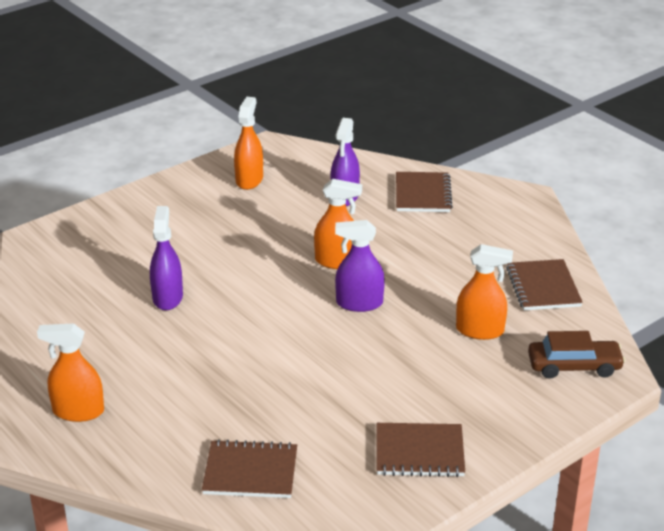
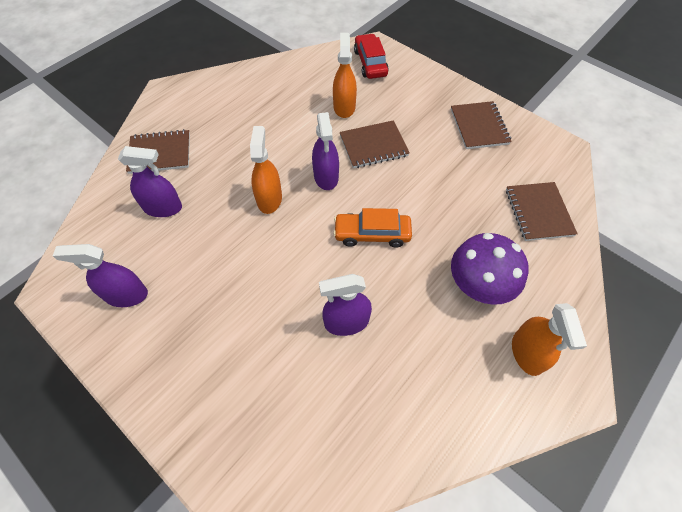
camera: 100 degrees left, 25 degrees up
(168, 393) = (478, 287): none -> purple mushroom
(249, 180) = (126, 295): orange spray bottle -> purple spray bottle
(265, 327) = (372, 234): none -> orange car
(543, 287) = (287, 79): brown notebook -> brown notebook (373, 146)
(574, 366) = (370, 63): brown car -> red car

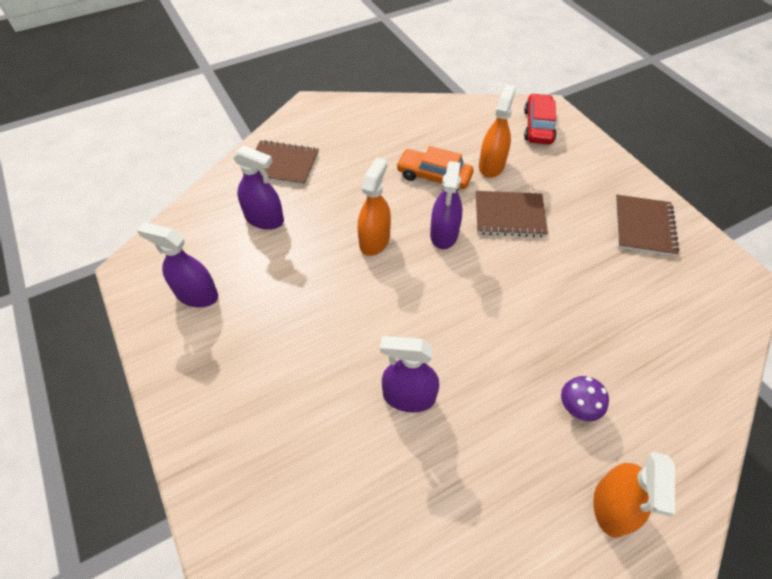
camera: 20 degrees right, 5 degrees down
(372, 234) = (473, 310): orange car -> orange car (434, 176)
(478, 287) = (577, 408): purple mushroom -> purple mushroom, size x0.52
(538, 212) = (685, 345): brown notebook -> none

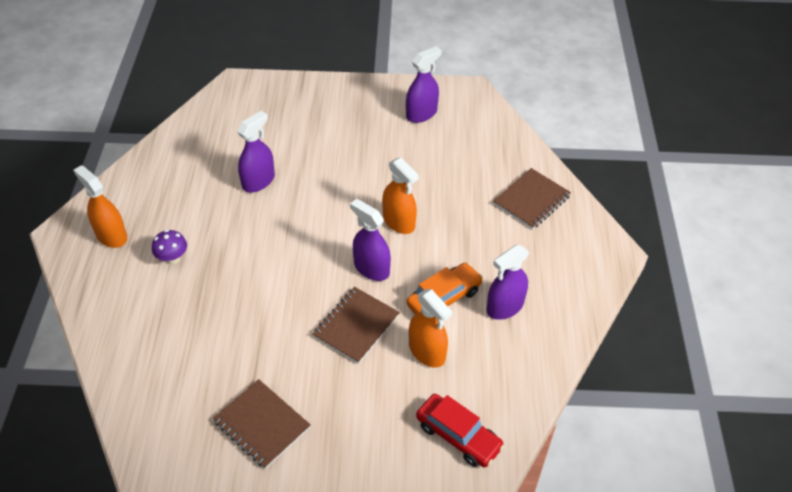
camera: 120 degrees right, 5 degrees down
(264, 219) = (470, 168): purple spray bottle -> purple spray bottle (505, 307)

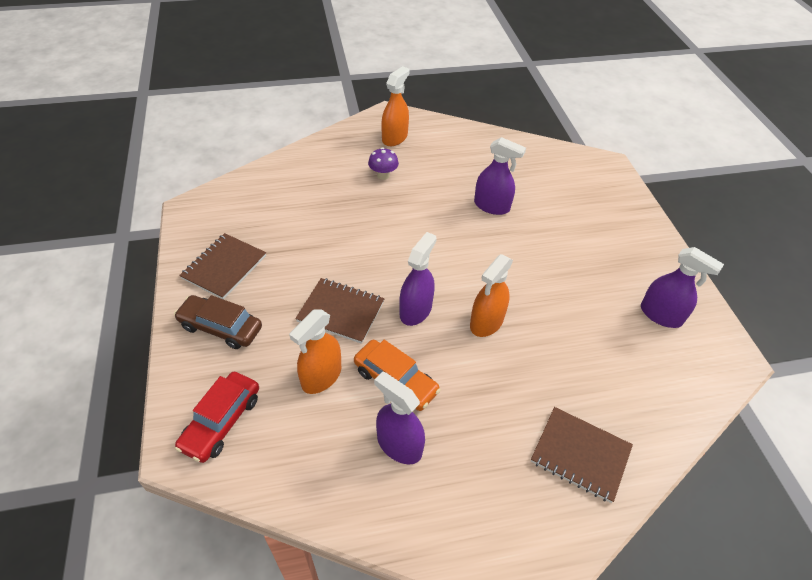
camera: 75 degrees right, 0 degrees up
(347, 432) = (221, 327): none -> brown car

